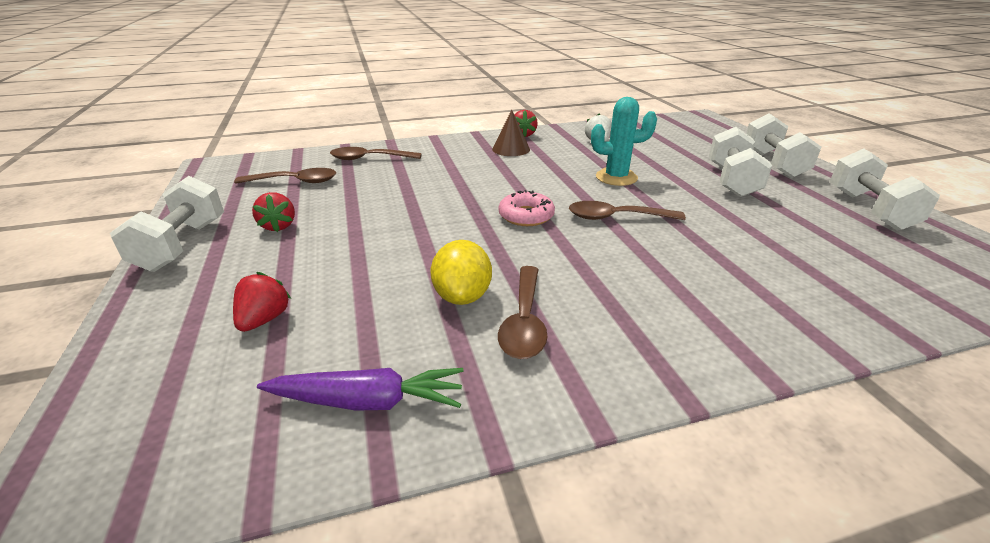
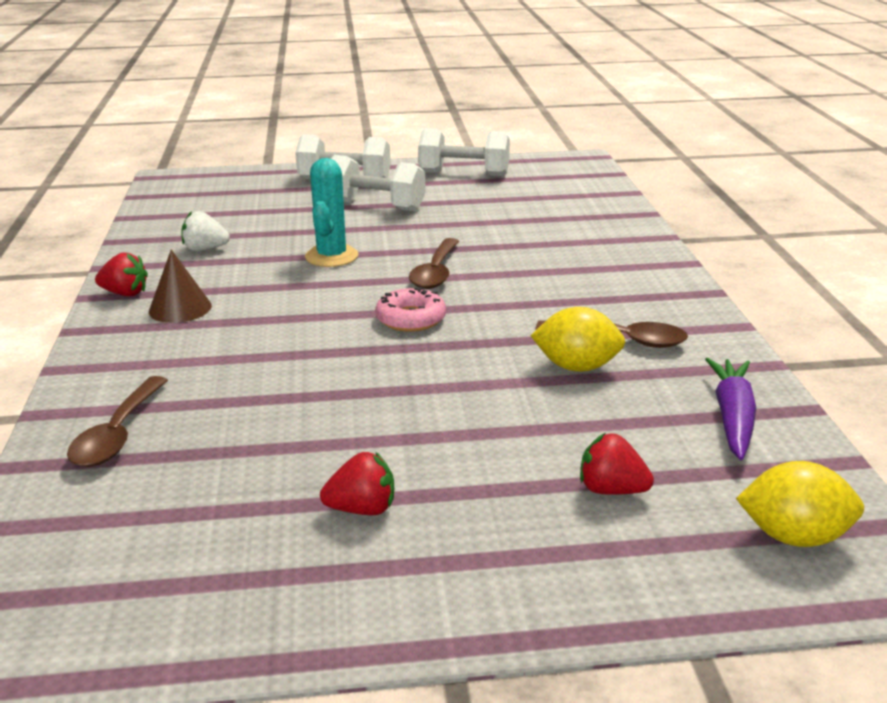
camera: 80 degrees left, 5 degrees down
(147, 434) = (794, 537): none -> yellow lemon
(182, 245) = (395, 607): white dumbbell -> none
(295, 182) = (177, 512): brown spoon -> none

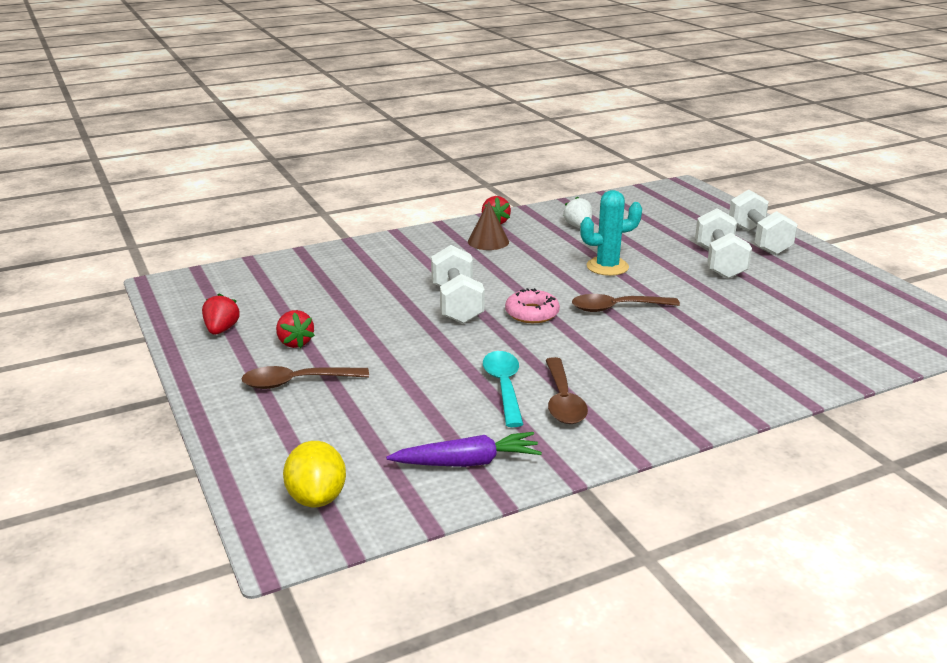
camera: 70 degrees right, 0 degrees up
(118, 434) = (339, 264): brown spoon -> brown spoon (296, 382)
(464, 174) = (841, 283): white dumbbell -> white dumbbell (457, 304)
(577, 367) = (504, 387): yellow lemon -> turquoise spoon
(611, 490) = (346, 420): red strawberry -> red strawberry (221, 330)

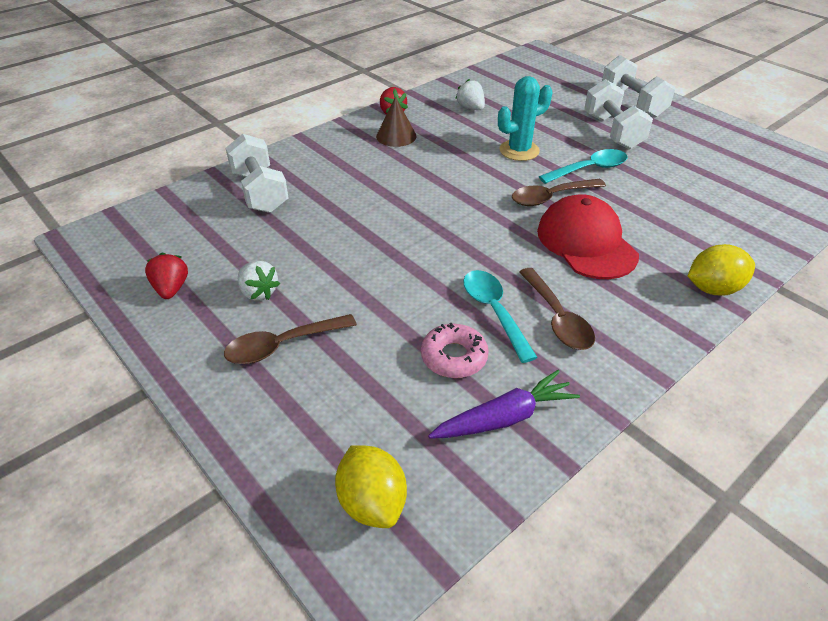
camera: 15 degrees left, 15 degrees up
(295, 343) = (258, 292): red strawberry -> white strawberry
(457, 304) = (401, 216): white dumbbell -> white dumbbell (260, 192)
(532, 313) = (477, 216): pink donut -> pink donut (454, 357)
(630, 348) = (586, 242): none -> red cap
(672, 290) = (589, 169): none -> turquoise spoon
(740, 401) = (713, 289): none -> yellow lemon

